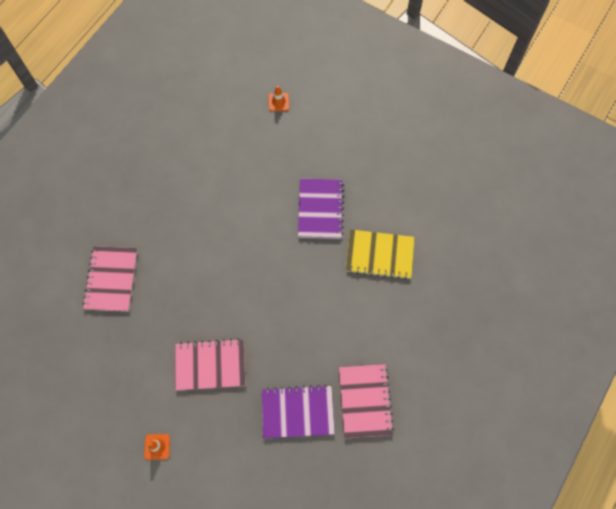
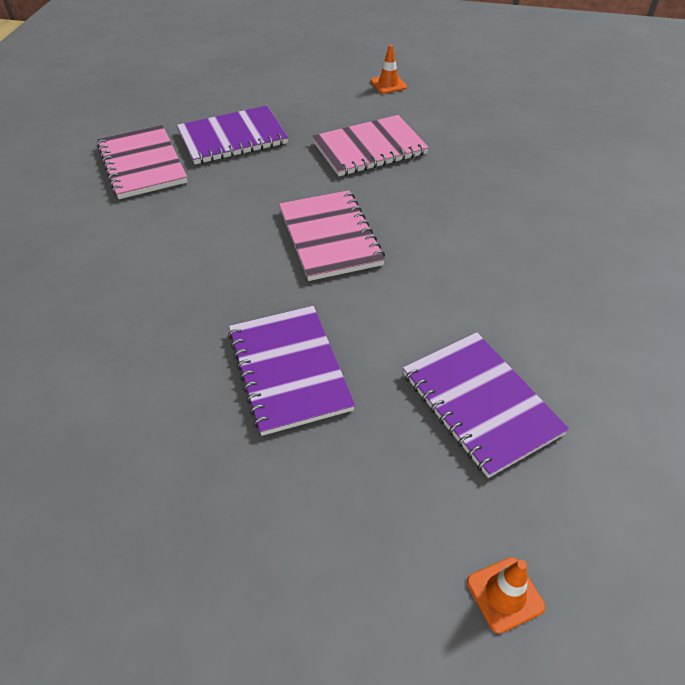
camera: 160 degrees right, 20 degrees down
(111, 279) = (572, 190): pink notebook -> pink notebook (330, 237)
(247, 167) = (480, 403): none -> purple notebook
(379, 255) = (148, 328): yellow notebook -> none

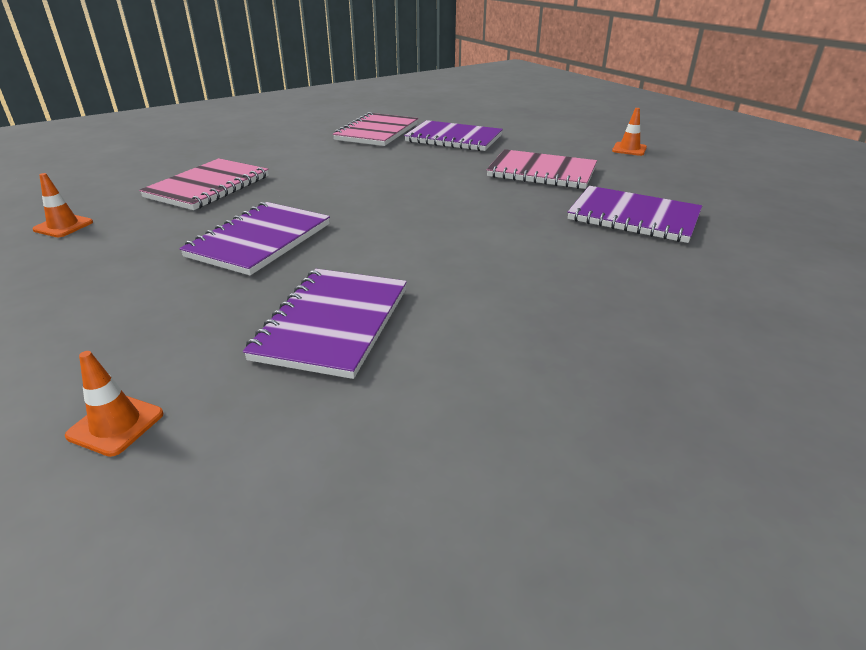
camera: 45 degrees right, 15 degrees down
(57, 499) = (63, 226): none -> orange traffic cone
(330, 237) = (418, 199): pink notebook -> pink notebook (208, 187)
(494, 168) = (633, 217): none -> purple notebook

